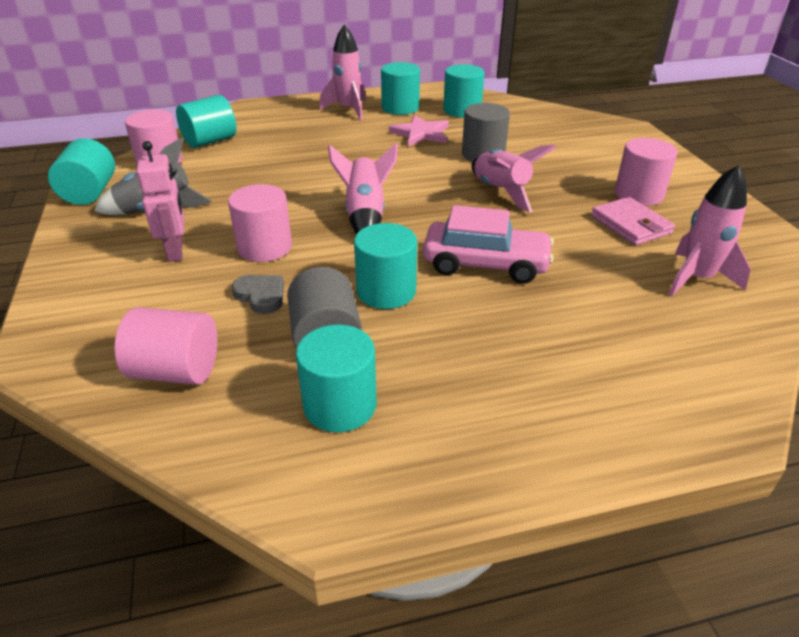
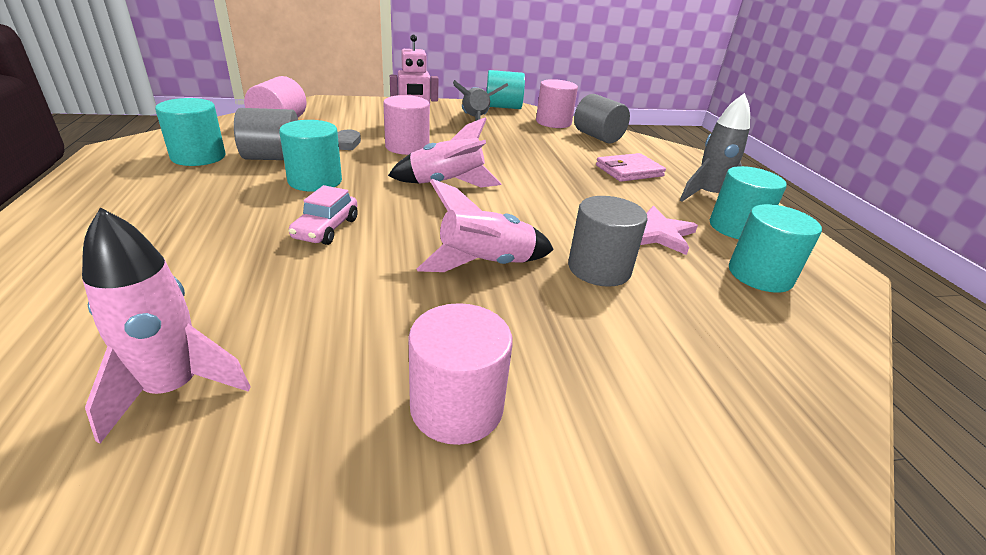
camera: 90 degrees right, 5 degrees down
(210, 141) = (597, 137): turquoise cylinder -> grey cylinder
(348, 110) = (707, 196): pink rocket -> grey rocket
(485, 264) = (326, 229): pink car -> pink car, size x0.61
(631, 225) = (358, 363): pink wallet -> pink wallet (629, 171)

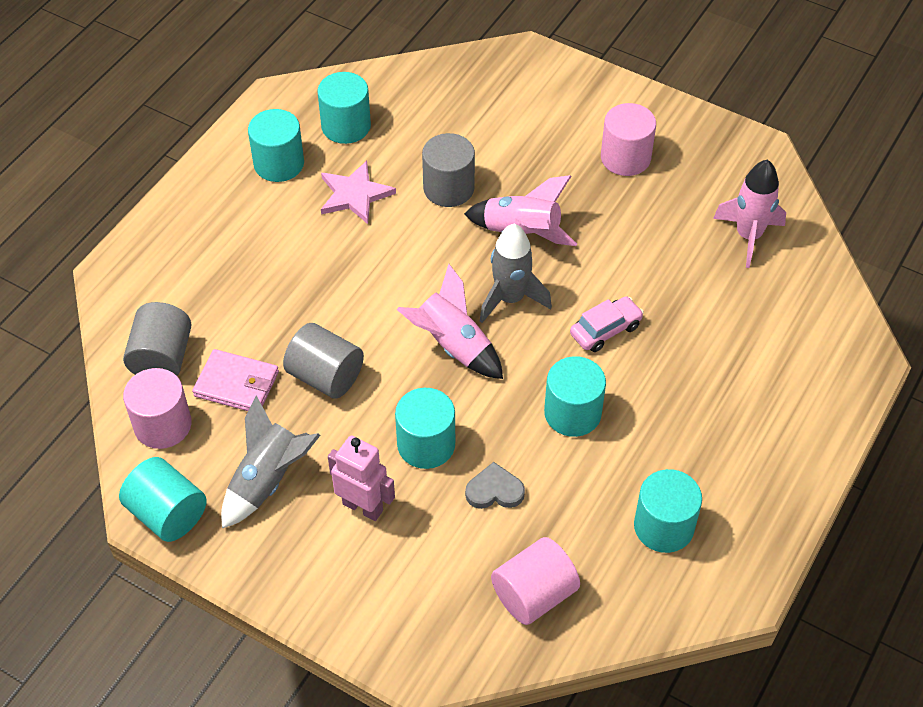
camera: 135 degrees left, 20 degrees up
(273, 158) = (588, 487): grey cylinder -> grey cylinder (325, 376)
(407, 147) = (426, 444): pink cylinder -> turquoise cylinder
(629, 171) = (240, 276): pink wallet -> pink wallet (236, 384)
(707, 196) = (230, 204): grey rocket -> grey rocket (510, 299)

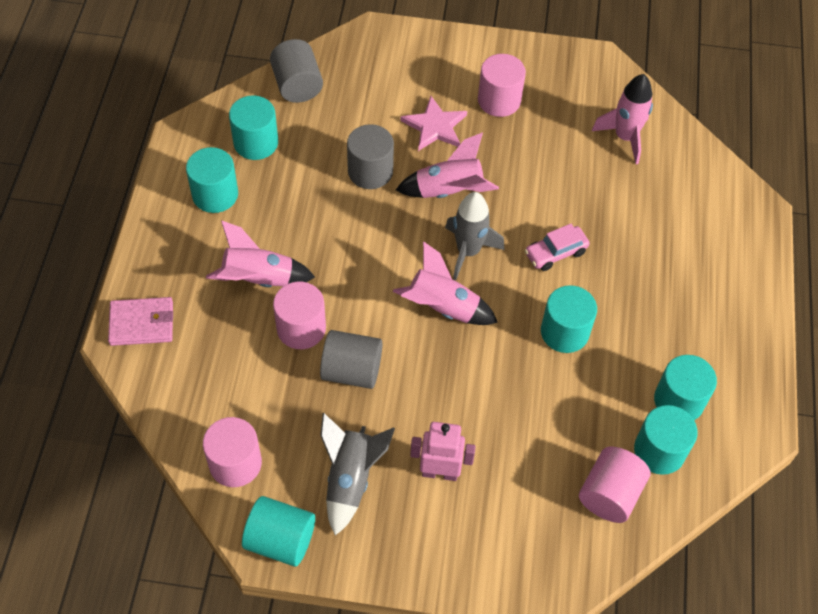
camera: 25 degrees left, 5 degrees up
(162, 358) = (203, 403): grey cylinder -> grey cylinder (297, 85)
(236, 384) = (280, 404): pink wallet -> pink wallet (142, 323)
(279, 258) = (258, 279): none -> pink rocket
(296, 318) = (301, 328): none -> pink cylinder
(354, 194) = (294, 202): pink star -> pink star (435, 126)
(426, 444) = (463, 400): turquoise cylinder -> turquoise cylinder (659, 451)
(494, 490) = (537, 419): grey heart -> none
(605, 330) = (555, 253): pink car -> pink car turned 150 degrees counterclockwise

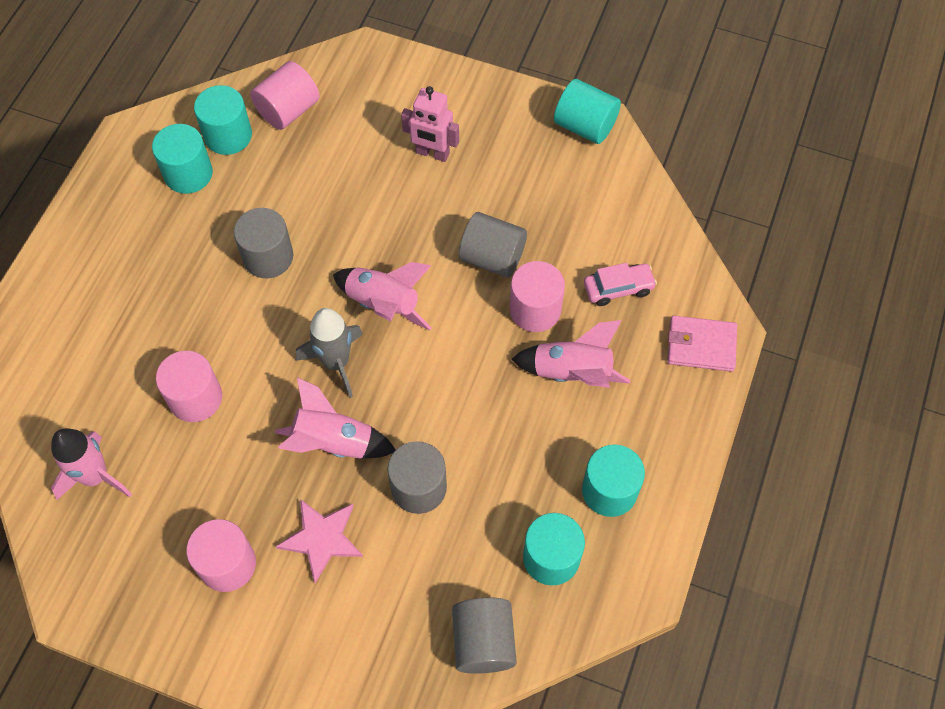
camera: 165 degrees left, 5 degrees up
(235, 463) = (617, 194): pink cylinder -> pink cylinder (195, 398)
(350, 479) = (514, 162): grey rocket -> none
(555, 253) = (242, 343): pink car -> pink car (618, 288)
(564, 332) = (268, 257): turquoise cylinder -> grey cylinder

